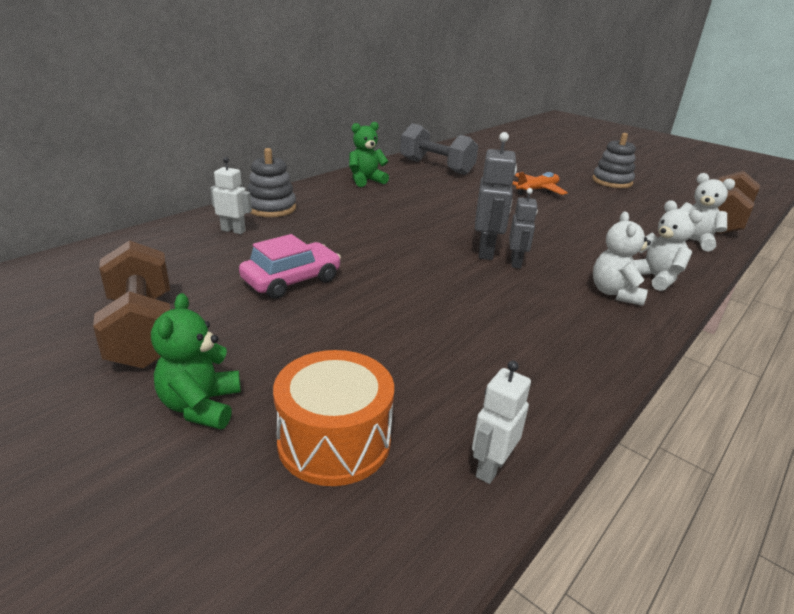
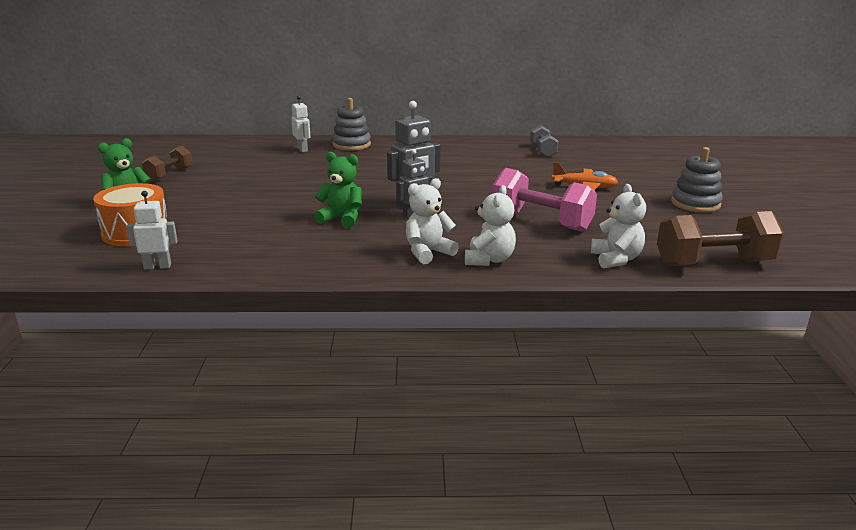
camera: 50 degrees right, 5 degrees down
(143, 331) = (169, 174): brown dumbbell -> brown dumbbell, size x0.58
(291, 280) = (269, 178): pink car -> none
(366, 181) = (456, 146): green teddy bear -> green teddy bear (341, 219)
(436, 167) = (543, 151): grey dumbbell -> grey dumbbell, size x0.58
(590, 229) = (541, 221): none -> pink dumbbell

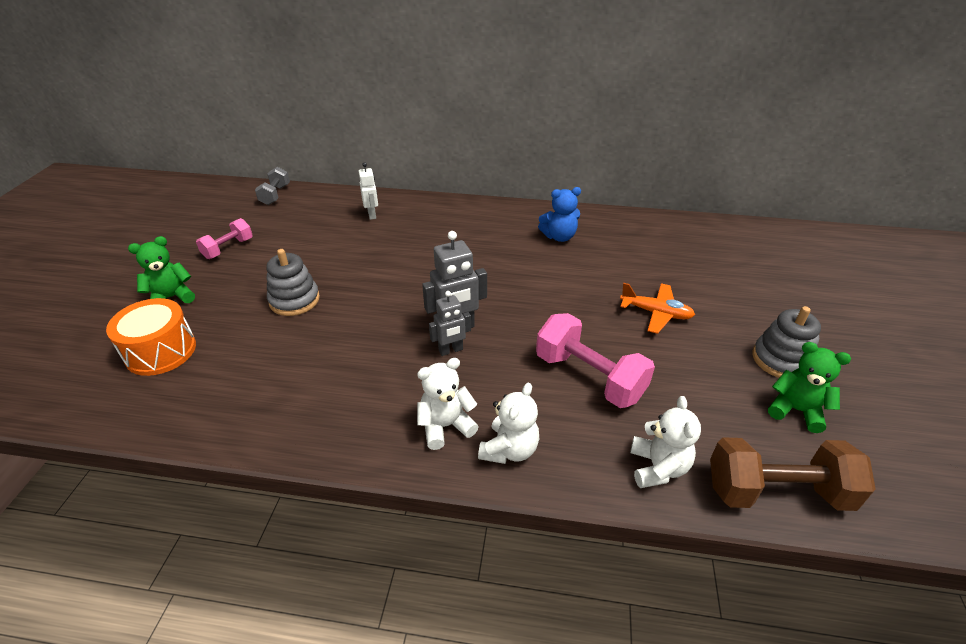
camera: 10 degrees right, 15 degrees up
(157, 266) = (160, 418): white robot -> none
(169, 174) = (228, 248): brown dumbbell -> pink dumbbell
(341, 219) = (373, 349): green teddy bear -> green teddy bear (796, 410)
(351, 145) = (424, 210): grey stacking toy -> grey stacking toy (294, 300)
(483, 153) = (559, 237): none -> blue teddy bear
(543, 151) = (626, 237): grey dumbbell -> grey dumbbell (275, 195)

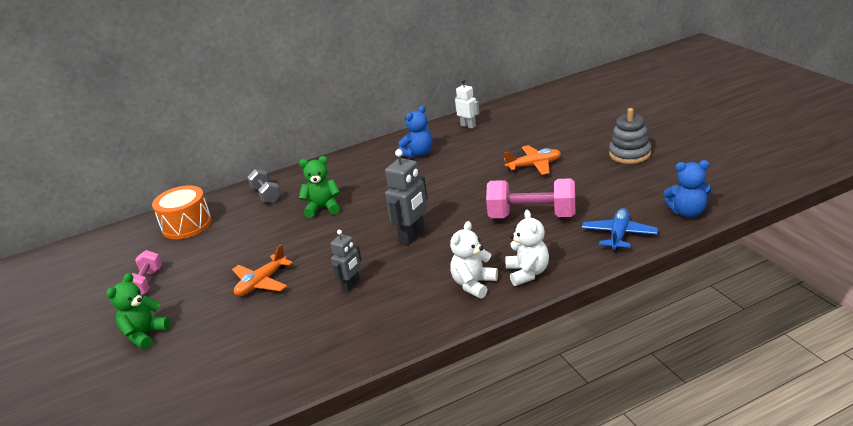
camera: 30 degrees left, 10 degrees down
(161, 351) = (192, 365): orange drum -> orange drum (186, 225)
(275, 195) = (132, 232): grey dumbbell -> grey dumbbell (266, 195)
(294, 300) = (262, 283): grey stacking toy -> orange plane
(372, 215) = (247, 205): white robot -> white robot (468, 126)
(451, 350) = (425, 249): grey robot -> grey robot (351, 286)
(658, 467) = (619, 235): white teddy bear -> blue plane
(777, 492) = (688, 212): brown dumbbell -> blue teddy bear
(796, 410) = (661, 173): green teddy bear -> green teddy bear (323, 208)

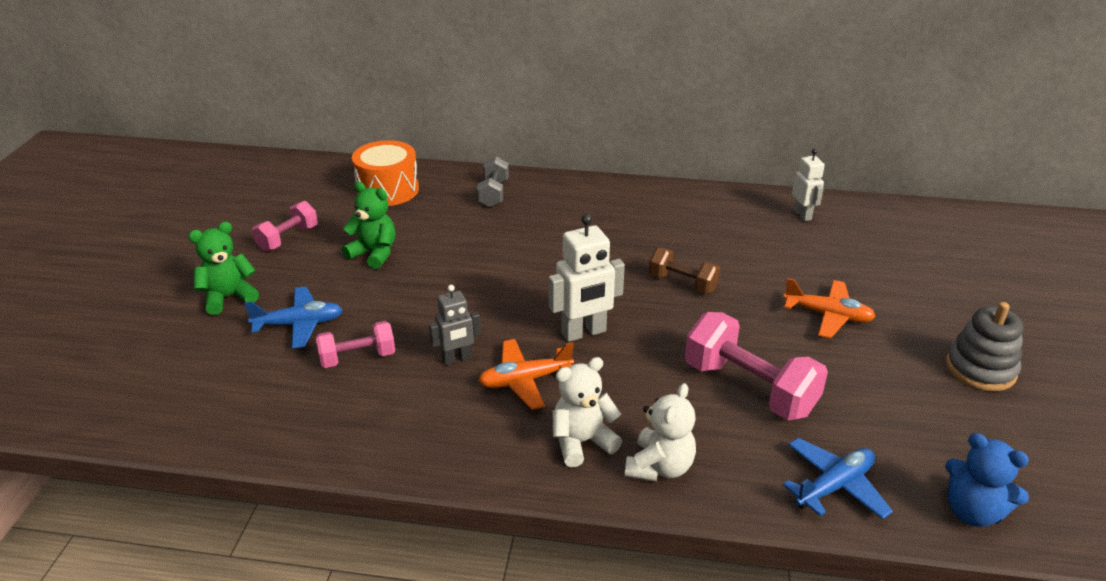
camera: 30 degrees right, 5 degrees up
(220, 322) = (299, 324): none -> blue plane
(262, 283) = (381, 300): orange plane -> orange plane (525, 380)
(285, 318) = (357, 358): none -> pink dumbbell
(323, 208) = (530, 241): green teddy bear -> green teddy bear (374, 254)
(412, 236) = (584, 333): grey robot -> white robot
(418, 154) = (703, 224): blue teddy bear -> none
(440, 187) = (682, 283): none -> brown dumbbell

